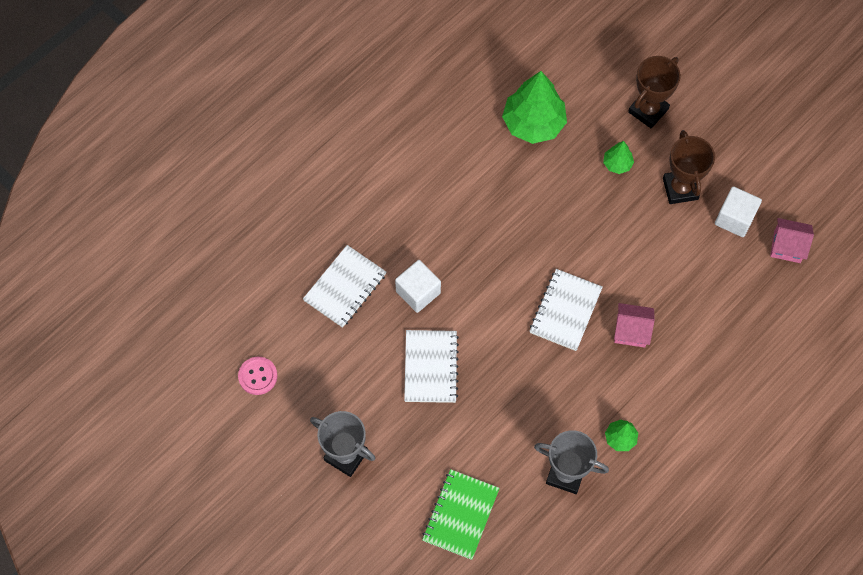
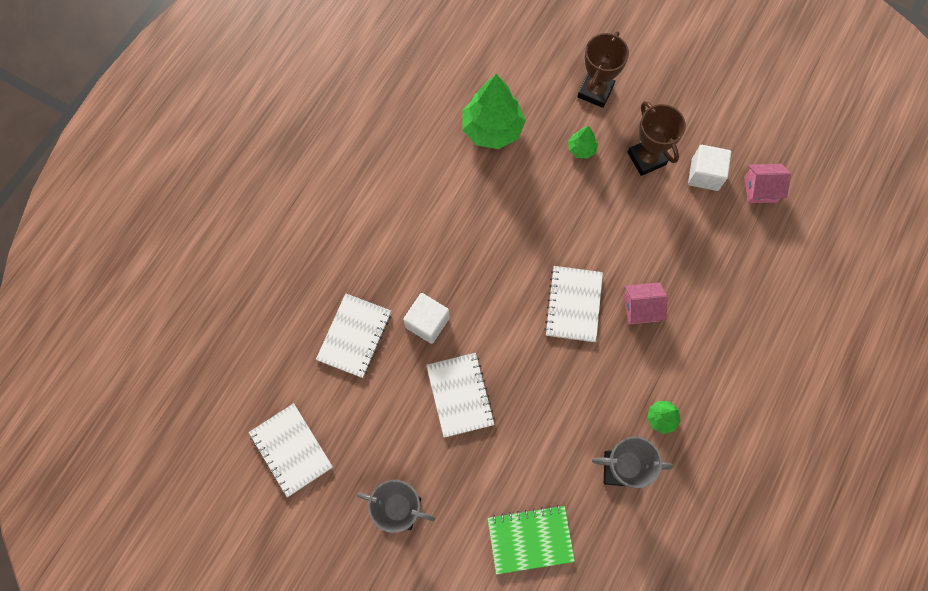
camera: 15 degrees left, 5 degrees up
(258, 376) = (291, 450): pink button -> white notebook
(460, 515) = (530, 539): green notebook -> green notebook turned 75 degrees clockwise

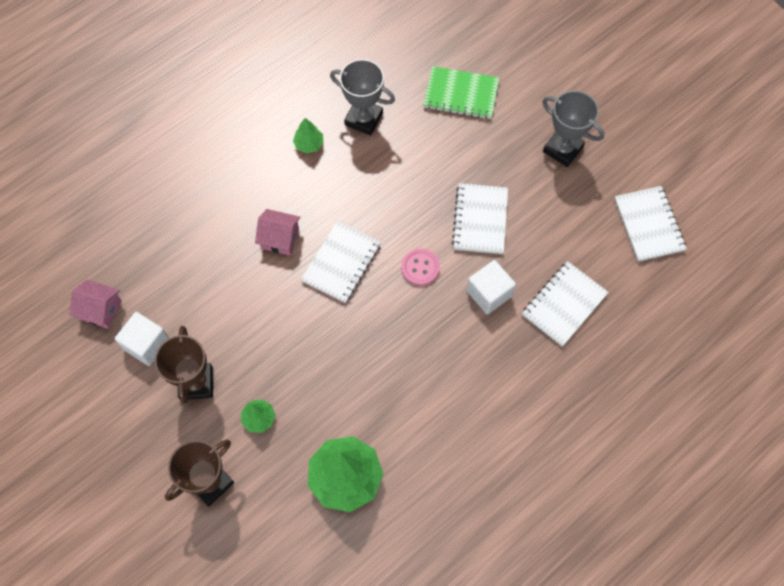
camera: 160 degrees left, 5 degrees down
(499, 325) = (420, 268): none -> pink button

